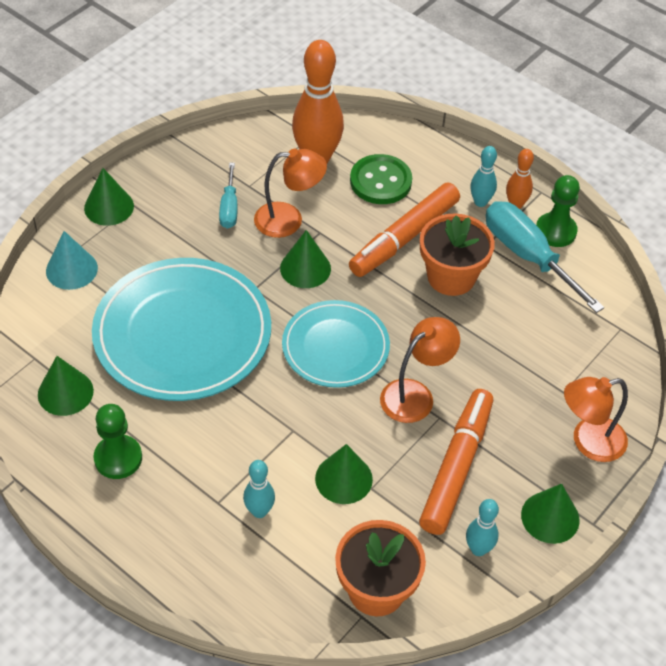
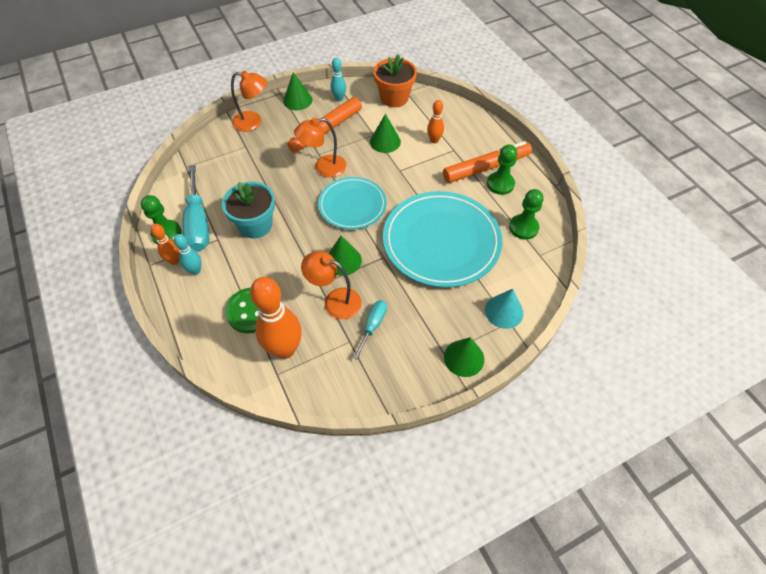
camera: 155 degrees left, 5 degrees up
(65, 392) = (523, 228): green cone -> green pawn
(259, 511) = (434, 140): turquoise bowling pin -> orange bowling pin
(404, 237) = (265, 261): orange marker -> orange marker (486, 168)
(451, 277) = (255, 225): orange flower pot -> turquoise flower pot

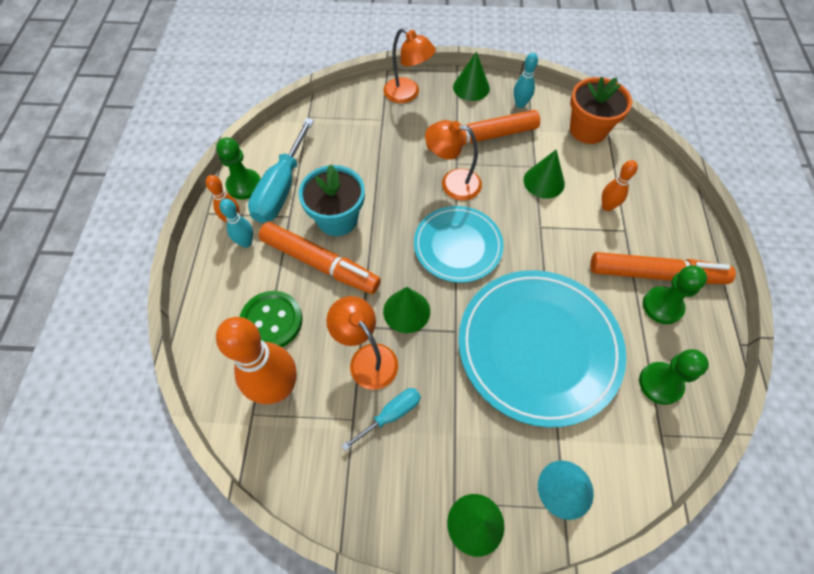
camera: 30 degrees right, 5 degrees up
(262, 259) = (320, 263): none -> orange marker

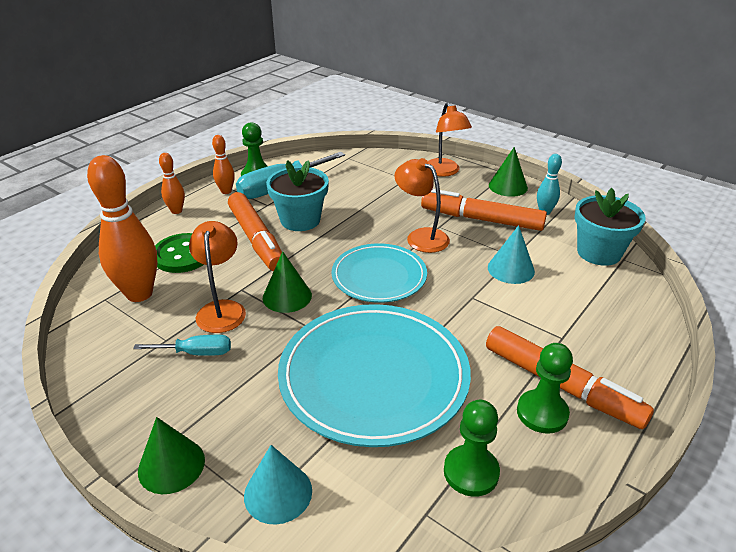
camera: 35 degrees right, 25 degrees down
(246, 242) = (220, 206): turquoise bowling pin -> none
(544, 181) = (511, 269): green cone -> turquoise cone
(588, 130) = (599, 252): orange flower pot -> turquoise flower pot
(607, 206) = (560, 312): orange bowling pin -> orange bowling pin (176, 211)

